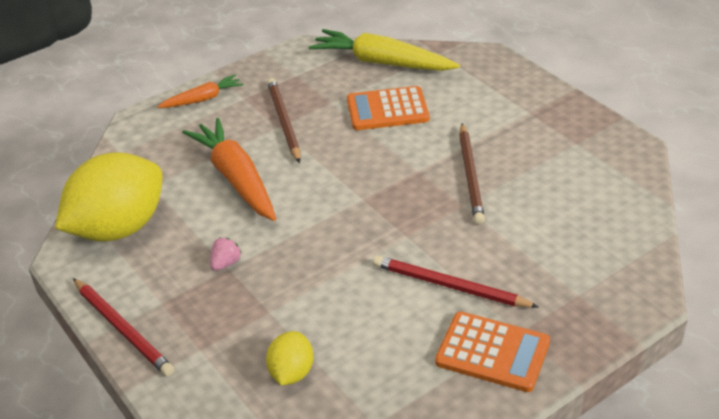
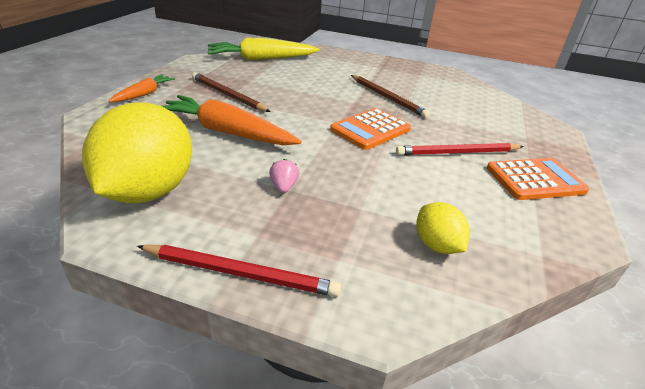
camera: 40 degrees left, 5 degrees down
(387, 110) = (294, 78): orange calculator -> orange calculator (370, 130)

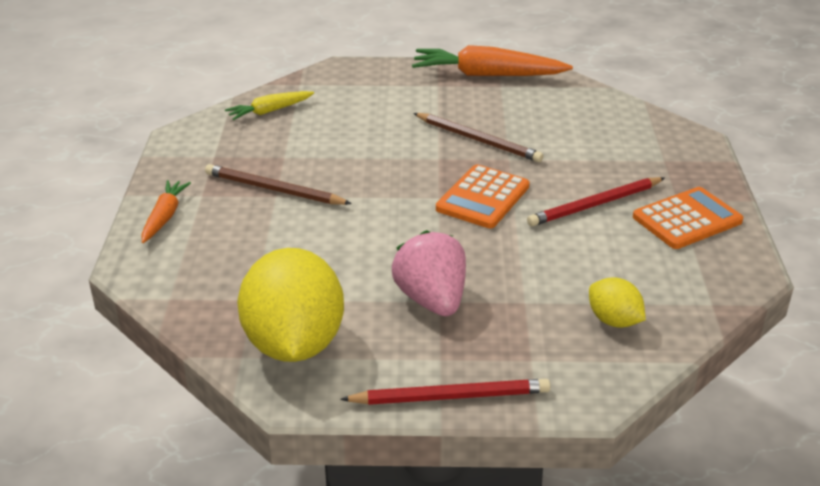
camera: 15 degrees left, 0 degrees up
(227, 132) = (318, 247): orange carrot -> orange carrot (487, 75)
(262, 59) = (270, 111): yellow carrot -> yellow carrot, size x0.55
(284, 187) = (432, 300): pink strawberry -> pink strawberry, size x2.22

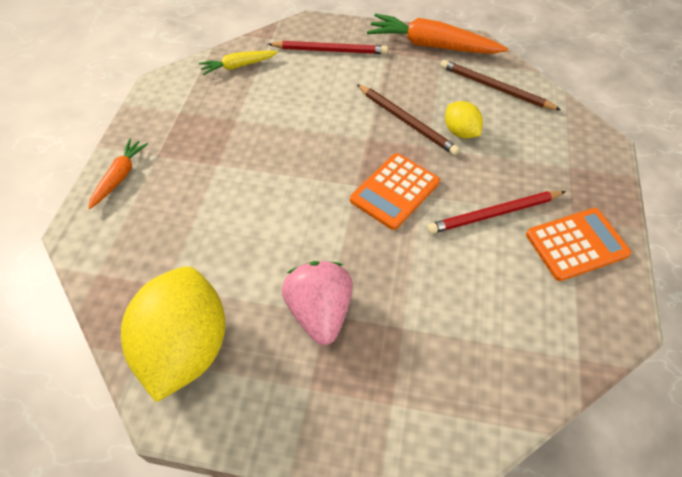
camera: 10 degrees right, 20 degrees up
(274, 190) = (218, 157): brown pencil -> brown pencil (495, 88)
(450, 396) = (307, 440): red pencil -> red pencil (330, 50)
(614, 321) = (480, 366): yellow lemon -> yellow lemon (460, 132)

